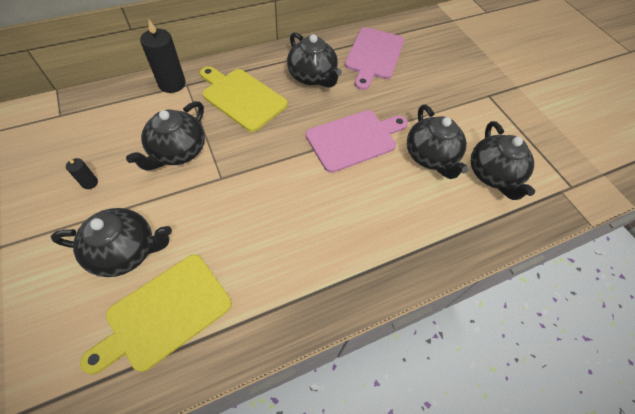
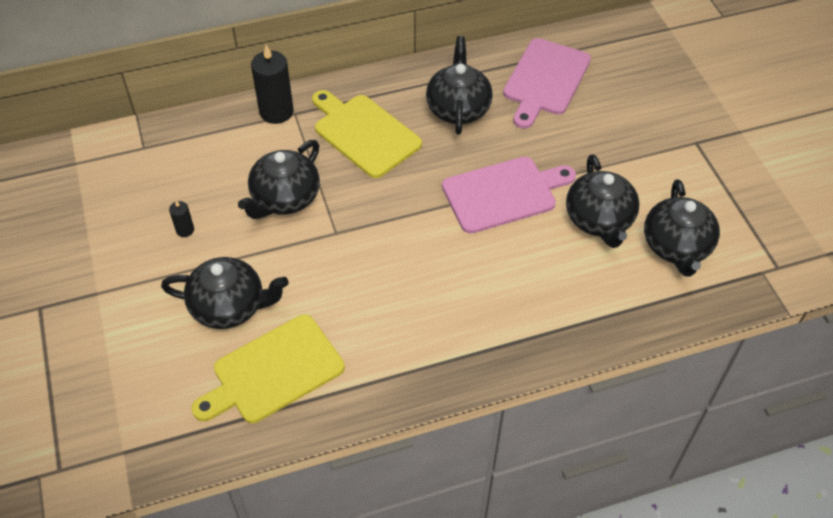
camera: 10 degrees right, 5 degrees down
(312, 77) = (458, 108): black teapot -> black teapot turned 150 degrees counterclockwise

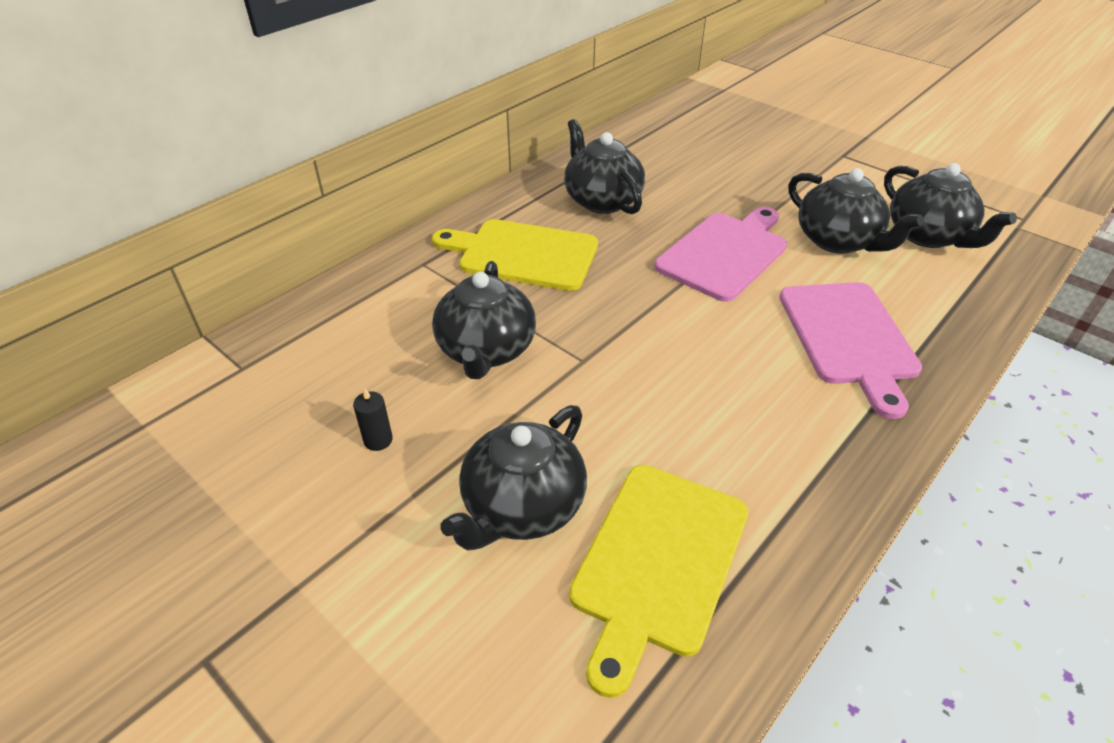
camera: 30 degrees left, 10 degrees down
(229, 306) = (522, 507): black teapot -> black teapot turned 150 degrees clockwise
(276, 112) = (398, 269): black candle -> none
(545, 80) = (661, 153): pink cutting board -> pink cutting board (848, 338)

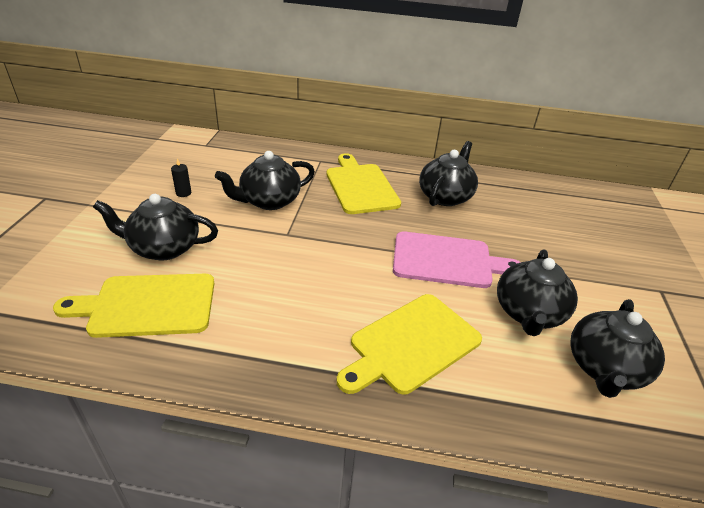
camera: 55 degrees right, 5 degrees down
(848, 338) = (411, 344): pink cutting board -> yellow cutting board

